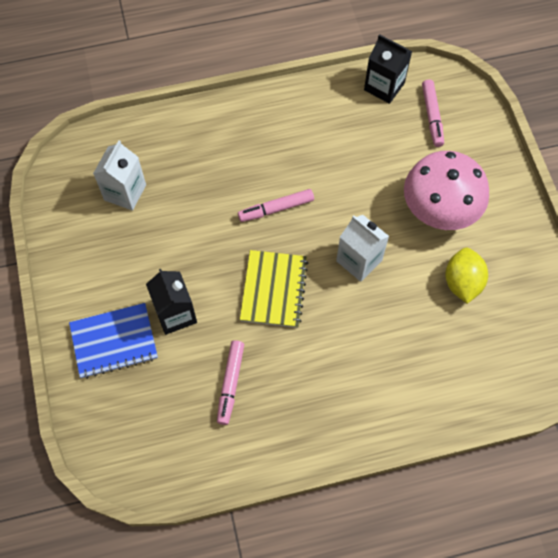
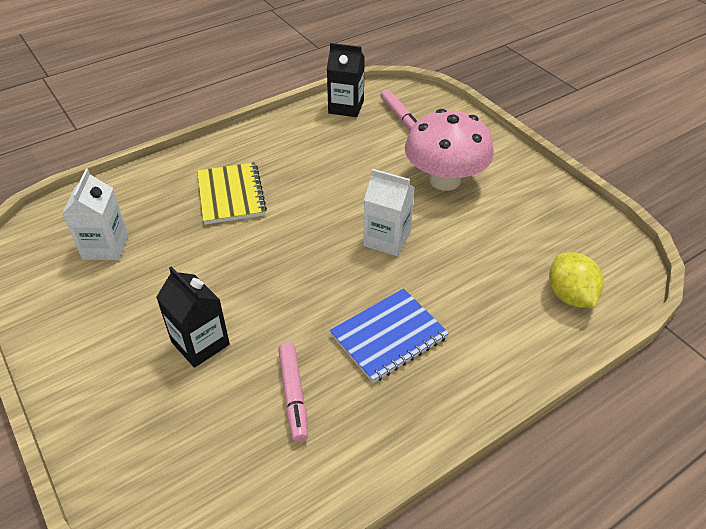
camera: 20 degrees left, 20 degrees down
(114, 341) = (130, 394): blue notebook -> blue notebook (388, 336)
(273, 289) = (307, 288): yellow notebook -> yellow notebook (231, 195)
(276, 209) = (281, 219): pink marker -> none
(462, 282) = (499, 230): yellow lemon -> yellow lemon (570, 296)

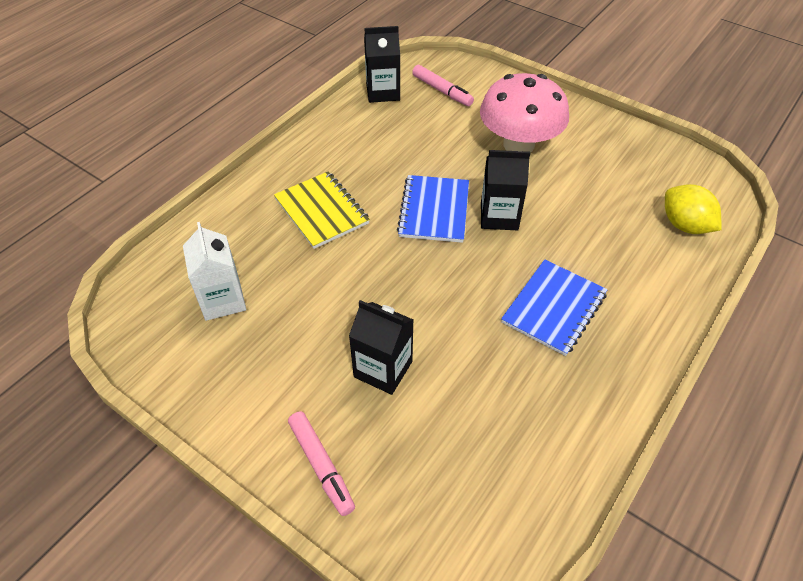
camera: 20 degrees left, 5 degrees up
(293, 394) = (500, 389): pink marker -> pink marker (321, 465)
(330, 219) = (434, 210): none -> blue notebook
(387, 239) = (499, 216): white carton -> black carton

